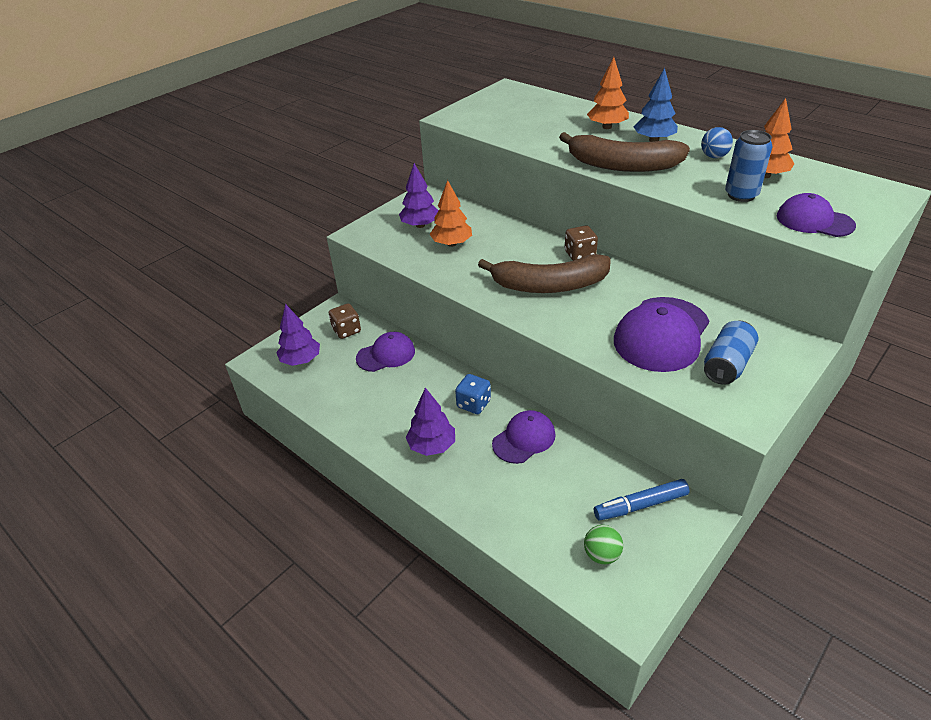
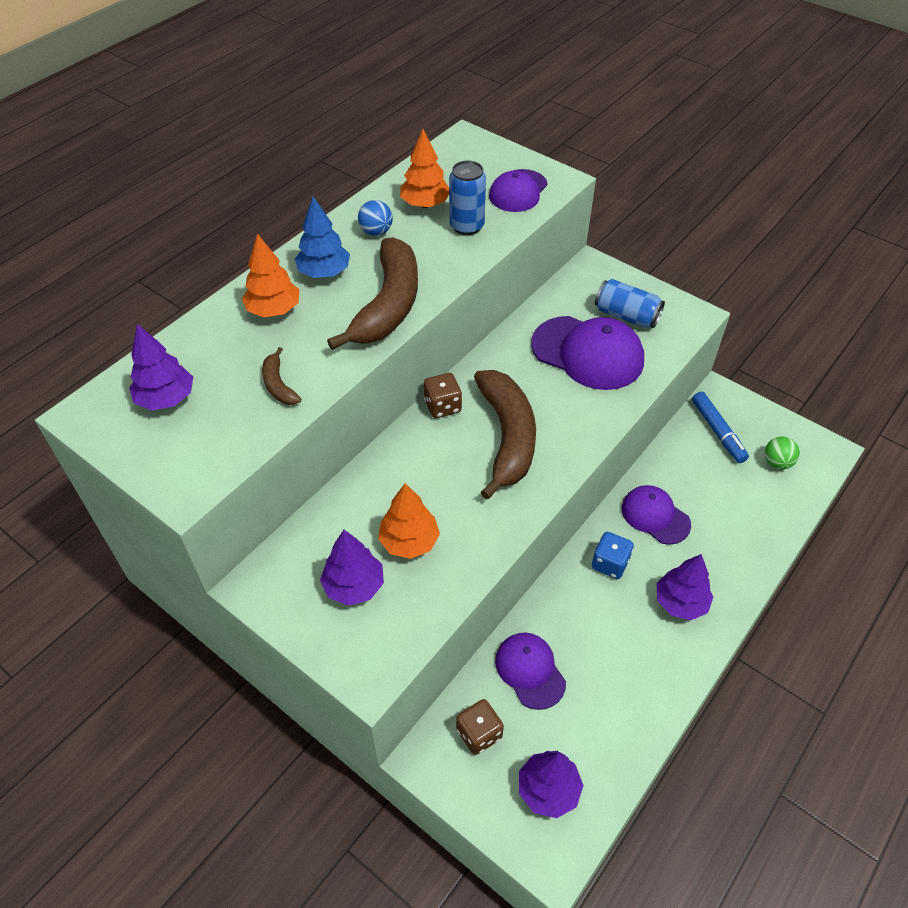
camera: 95 degrees left, 10 degrees up
(520, 105) = (166, 399): none -> purple tree
(533, 134) = (278, 385): none -> brown banana

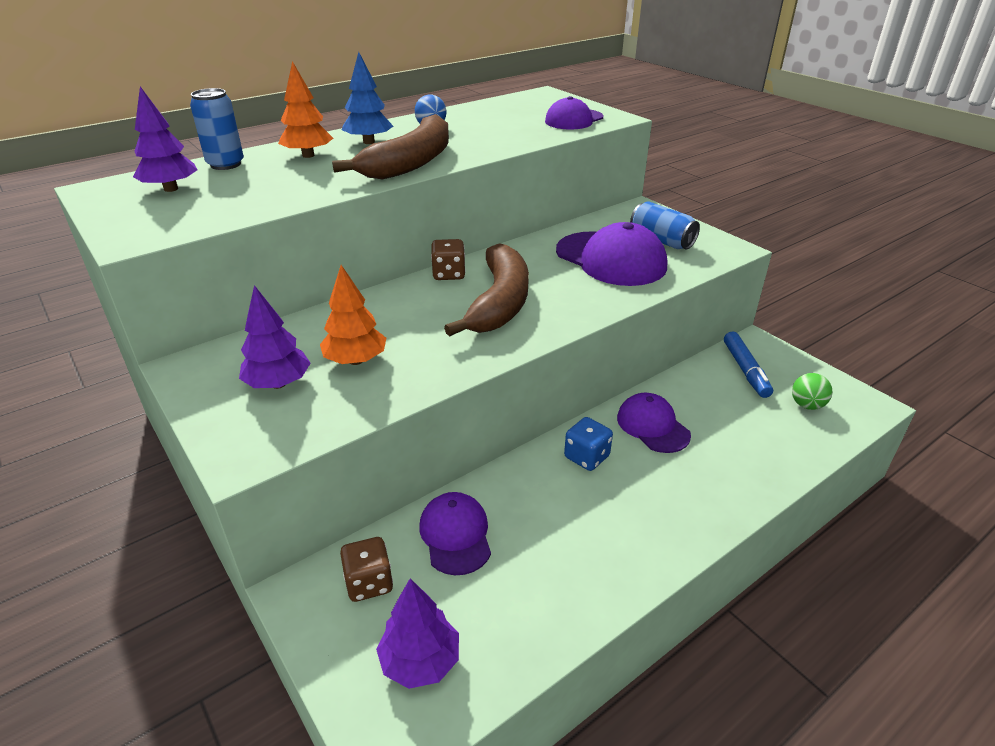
camera: 15 degrees right, 15 degrees down
(278, 385) = (274, 193): brown banana -> none
(425, 204) = (485, 119): orange tree -> none
(467, 226) = (514, 132): blue can -> blue can (225, 164)
(680, 602) = (655, 507): purple tree -> none

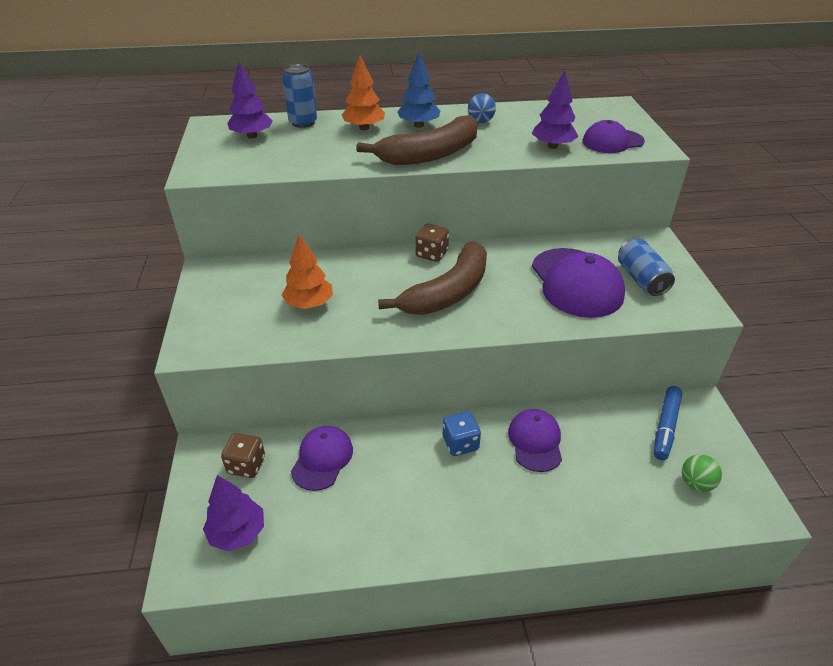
camera: 30 degrees right, 5 degrees up
(278, 383) = (249, 303): purple tree -> purple tree (552, 146)

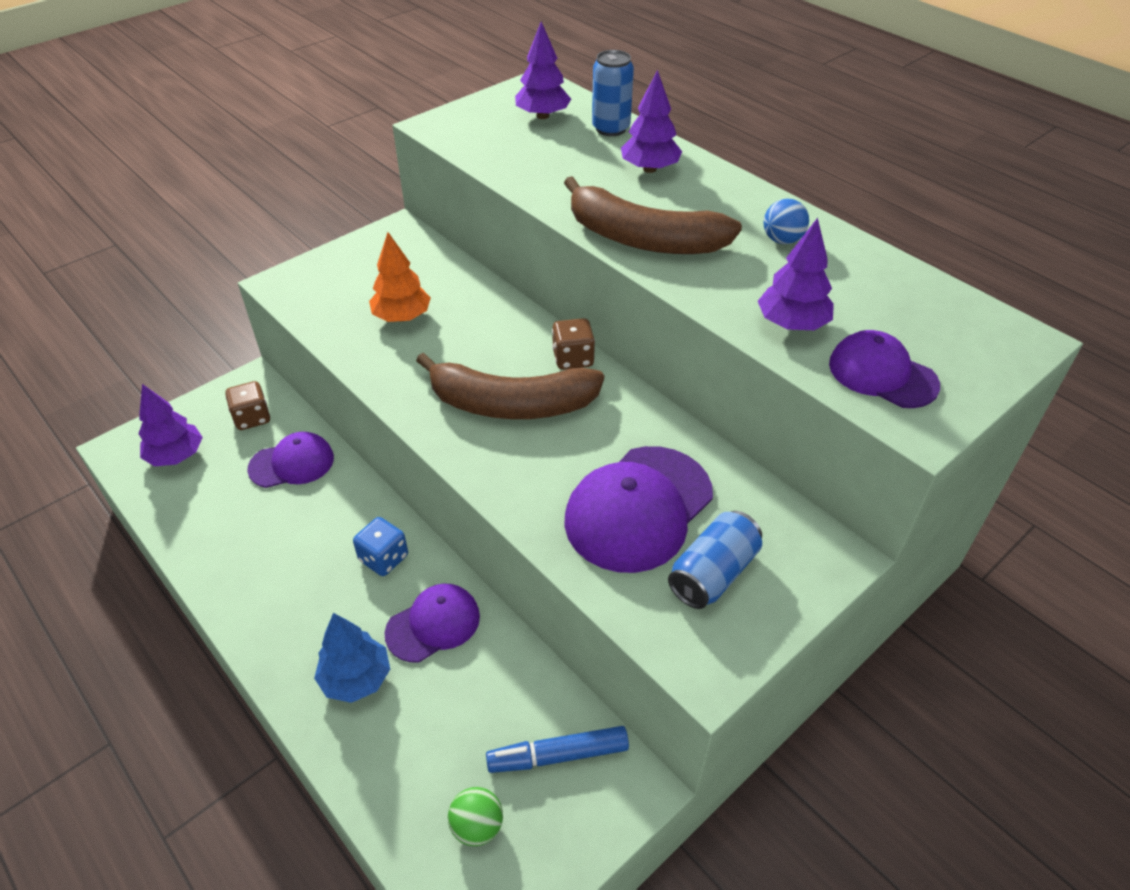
camera: 55 degrees right, 5 degrees up
(364, 128) = (649, 169): orange tree -> purple tree
(419, 125) = (707, 201): blue tree -> blue tree (356, 678)

